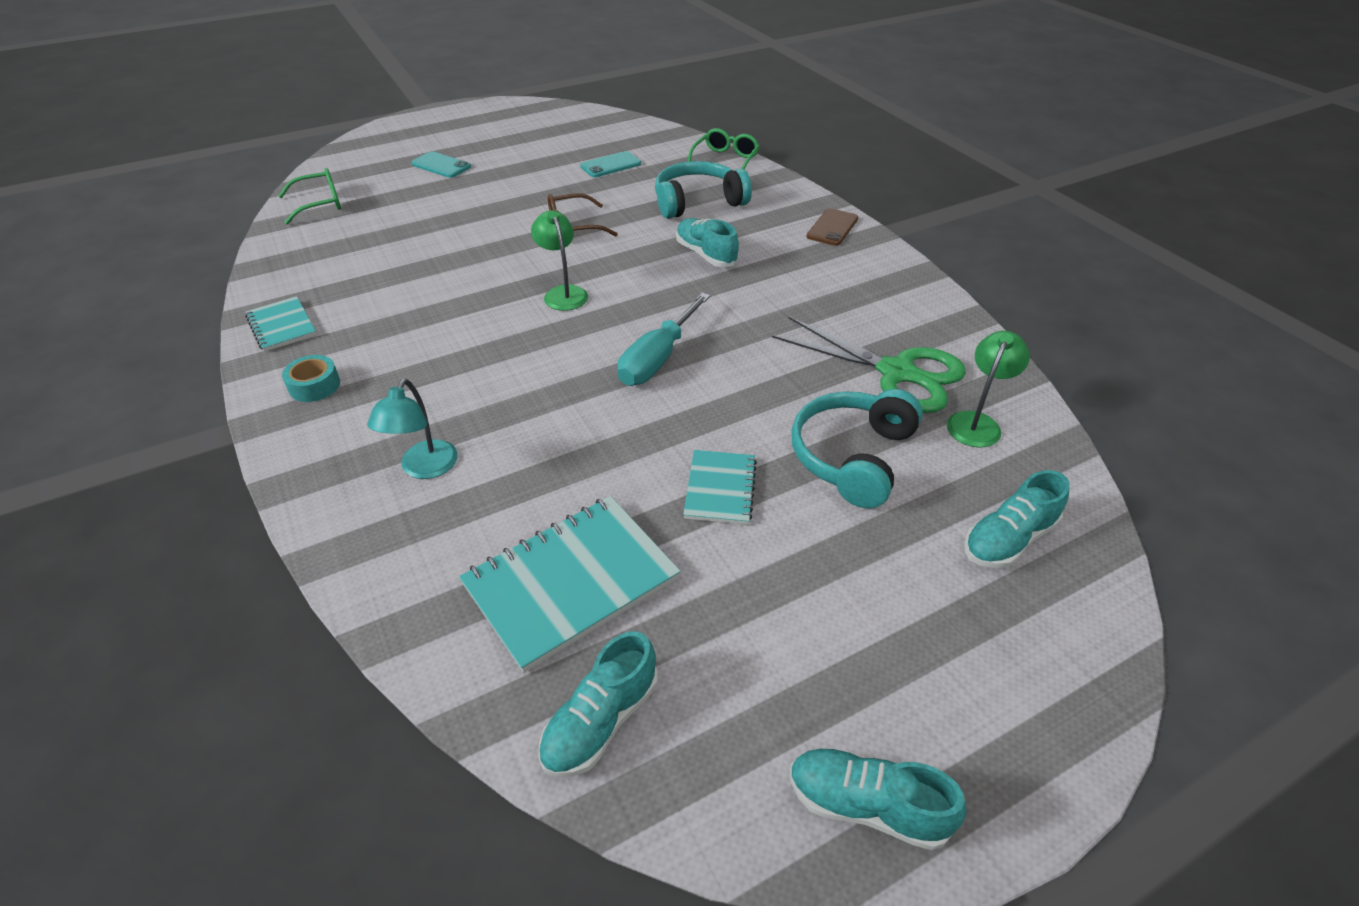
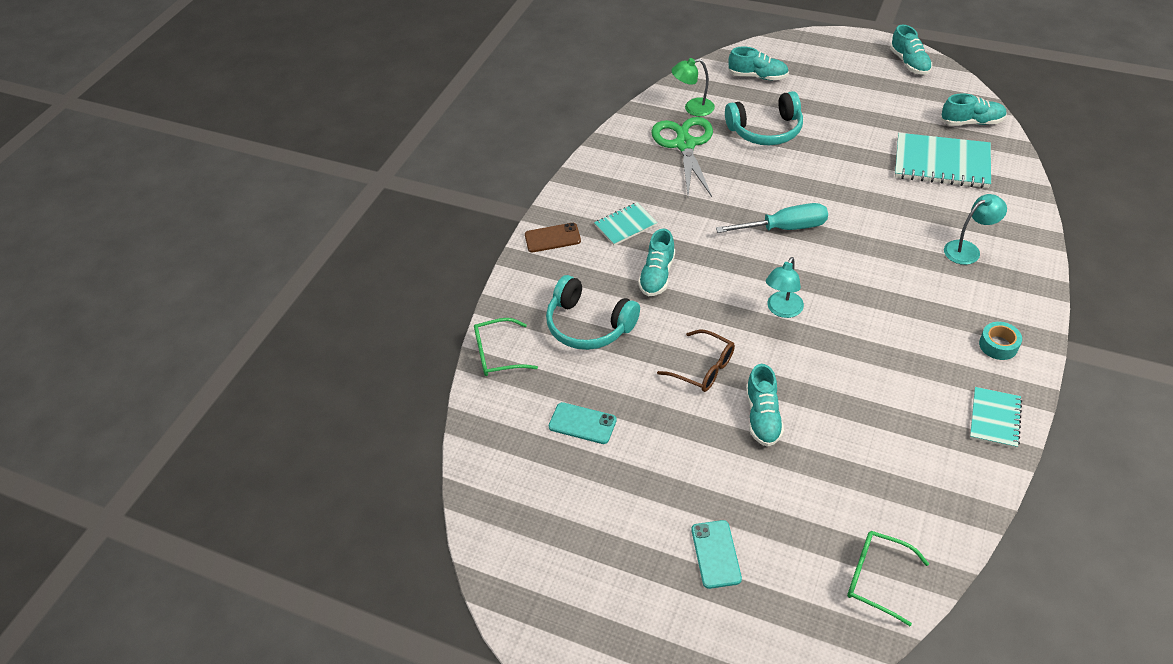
camera: 125 degrees left, 5 degrees up
(490, 228) = (763, 416): none -> turquoise shoe
(563, 293) = (782, 310): green lamp -> turquoise lamp
(720, 489) = (839, 155): turquoise notebook -> turquoise notebook (625, 225)

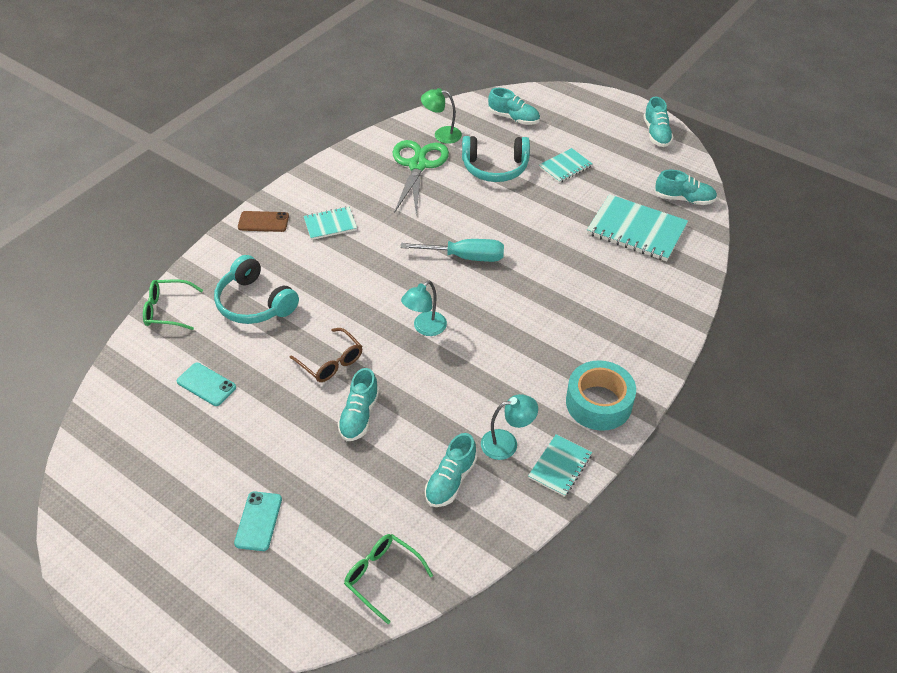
camera: 10 degrees right, 0 degrees up
(657, 275) = (334, 273): turquoise shoe -> turquoise shoe (450, 480)
(836, 115) = (565, 167): none -> turquoise notebook
(968, 249) = (618, 312): turquoise lamp -> turquoise lamp (507, 443)
(998, 345) = (598, 403): turquoise tape -> turquoise tape, size x1.91

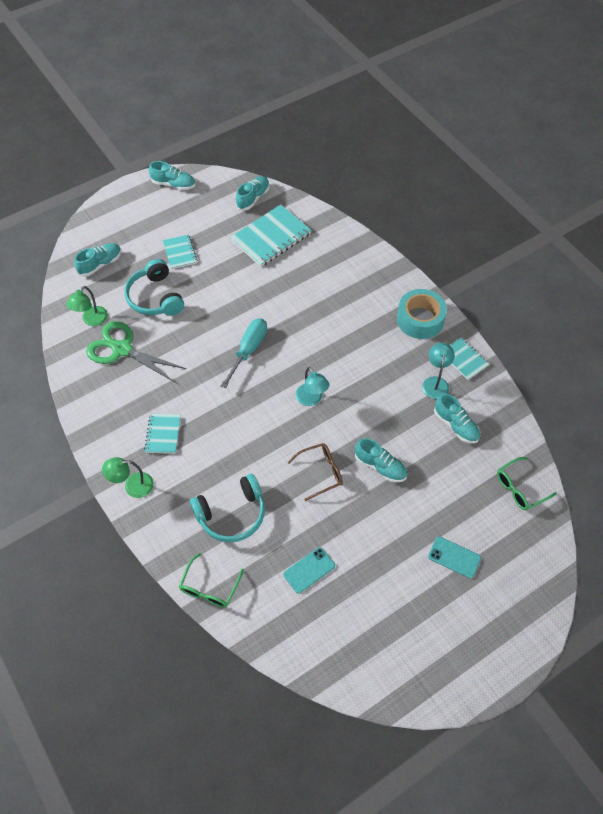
camera: 70 degrees left, 10 degrees up
(263, 222) = (132, 486): brown phone -> green lamp
(495, 167) = (155, 297): turquoise headphones -> turquoise headphones turned 135 degrees clockwise

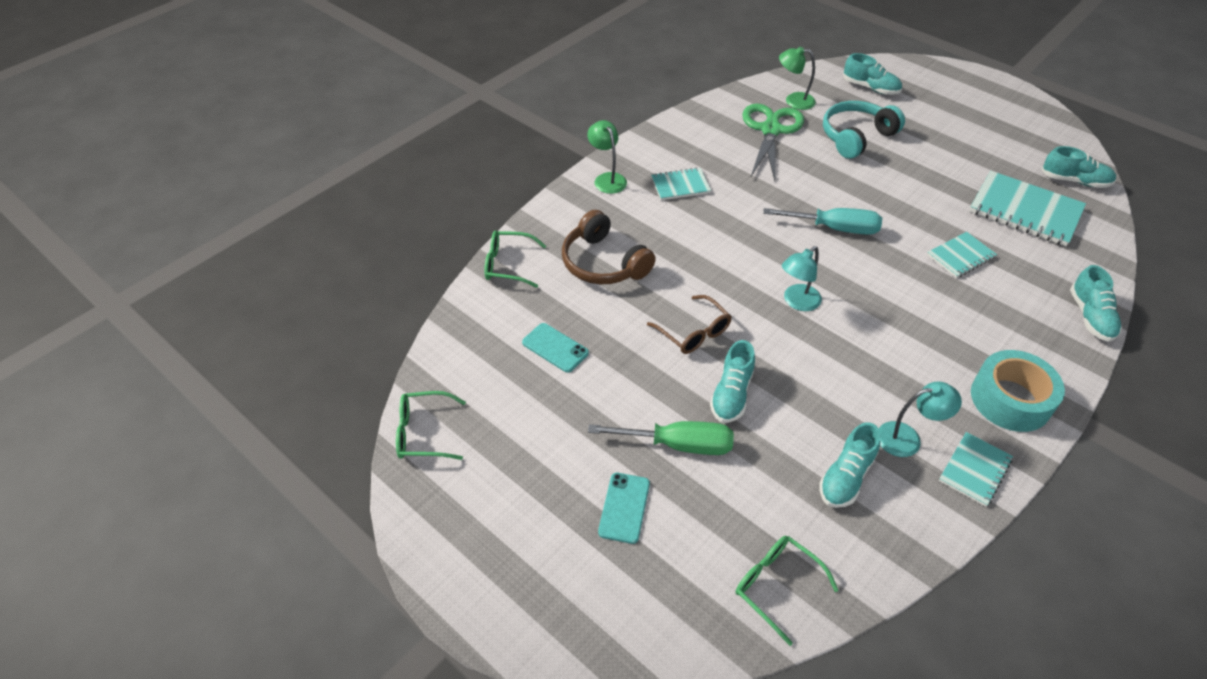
camera: 75 degrees right, 10 degrees down
(173, 184) = (1031, 111): turquoise shoe -> turquoise shoe (1090, 316)
(180, 253) = (934, 140): turquoise notebook -> turquoise notebook (960, 256)
(232, 514) = (603, 263): turquoise headphones -> brown headphones
(366, 681) = (423, 433): none -> green glasses
(413, 511) = (677, 444): none -> green screwdriver

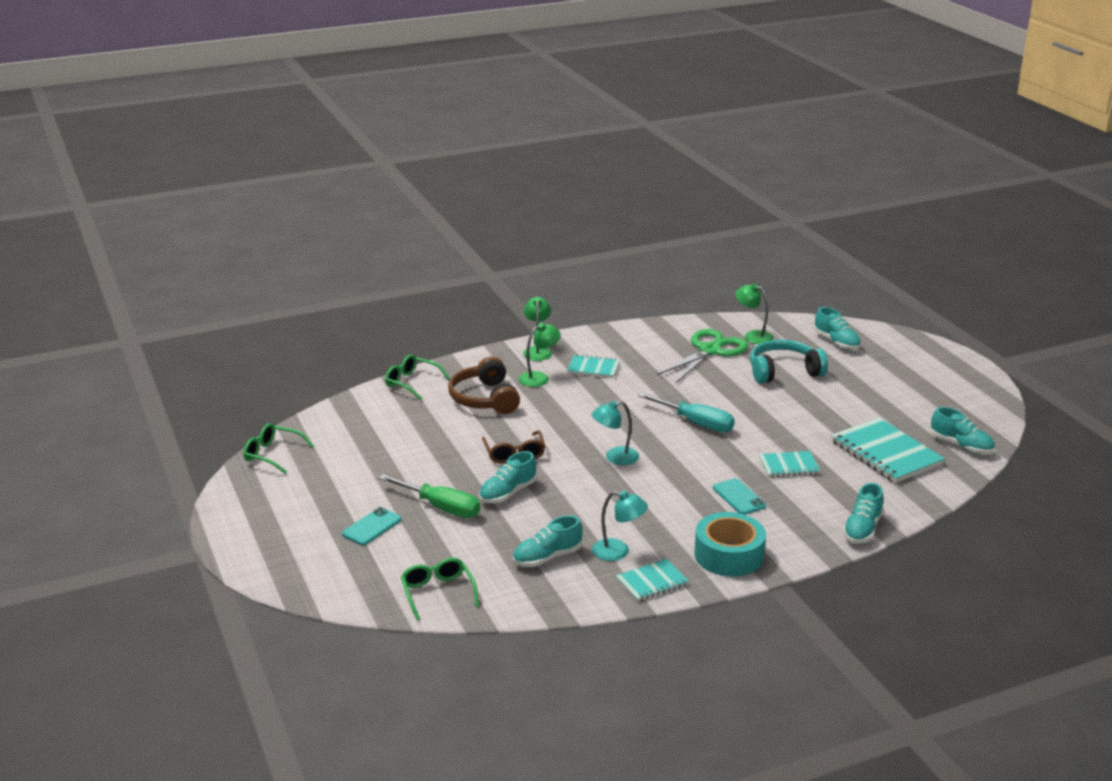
camera: 25 degrees right, 20 degrees down
(555, 348) = (403, 435): turquoise phone -> turquoise phone (739, 497)
(637, 215) = (539, 377): none -> green lamp

